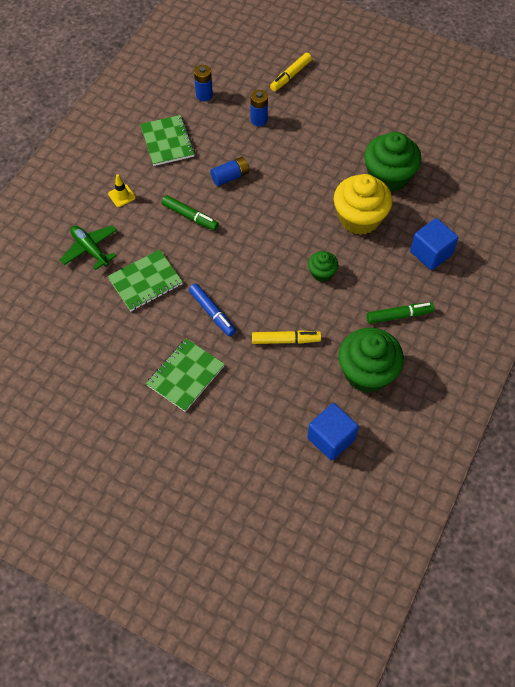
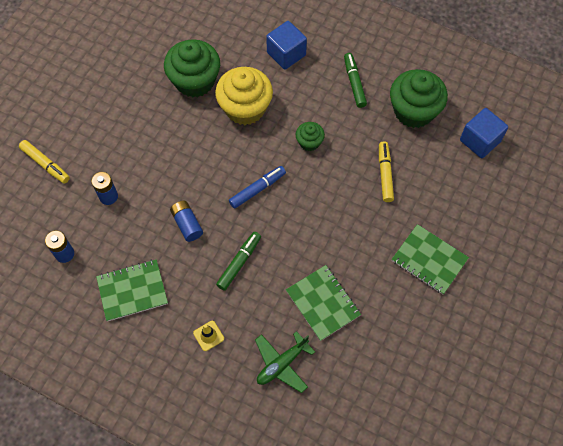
camera: 90 degrees left, 5 degrees up
(212, 313) = (358, 238): blue marker -> blue marker (257, 189)

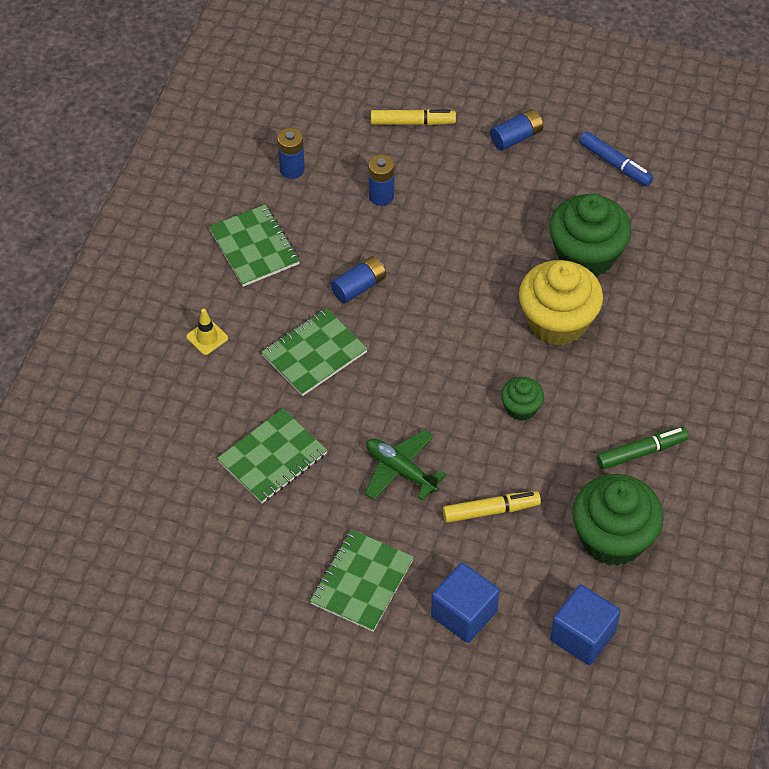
camera: 80 degrees right, 10 degrees down
(45, 164) = (412, 122): yellow marker -> yellow marker turned 120 degrees counterclockwise
(81, 102) = (516, 137): none -> blue battery
(239, 263) = (314, 354): green marker -> green notebook
(257, 189) = (429, 357): blue marker -> blue marker (615, 164)
(282, 364) = (180, 423): green plane -> green plane (400, 470)
(286, 54) = (667, 357): blue cube -> blue cube (464, 614)

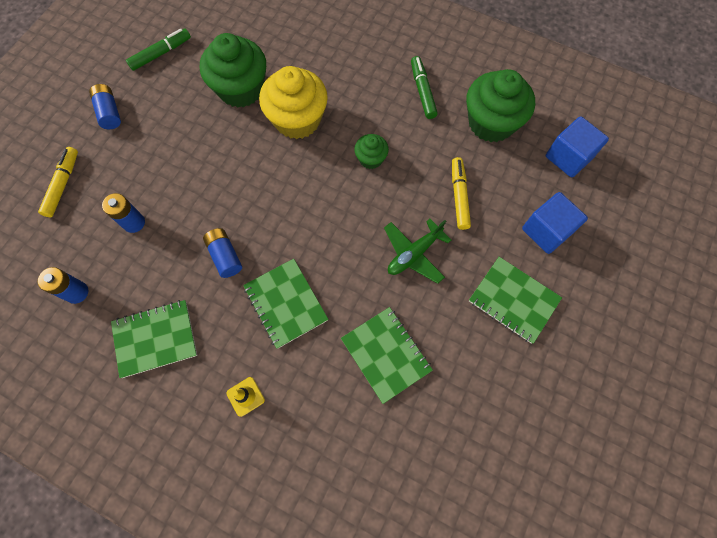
camera: 80 degrees left, 15 degrees up
(615, 164) = (161, 53): blue marker -> green marker

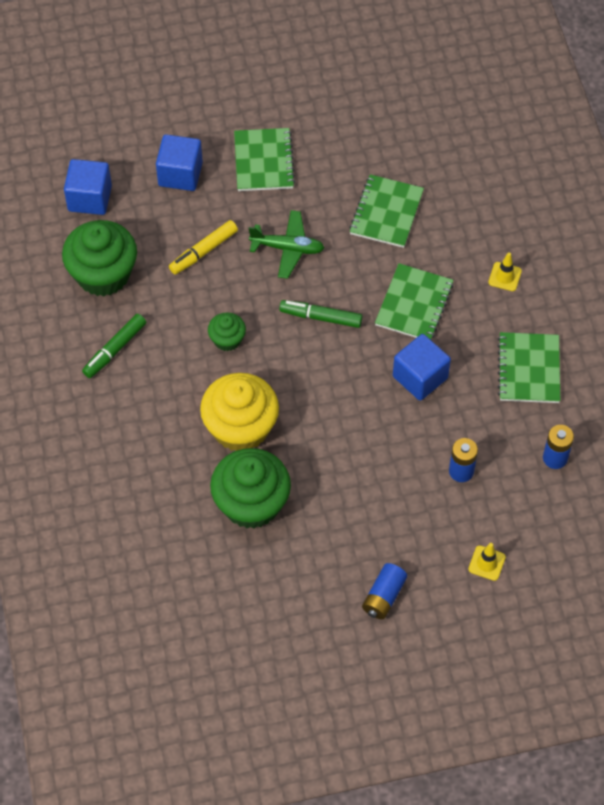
camera: 130 degrees left, 10 degrees down
(63, 185) = (486, 563): yellow marker -> yellow traffic cone
(155, 339) = (528, 369): green notebook -> green notebook turned 60 degrees clockwise
(161, 53) = (277, 614): green marker -> green marker (320, 317)
(225, 256) = (420, 377): blue battery -> blue cube

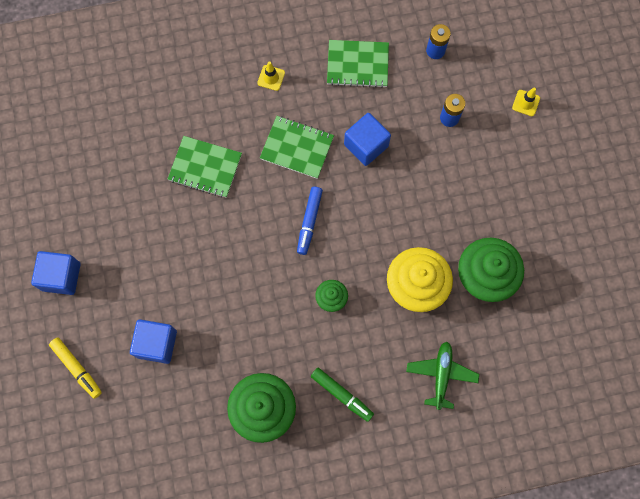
camera: 90 degrees left, 15 degrees up
(90, 198) = (180, 426): blue cube -> blue cube (61, 276)
(203, 251) = (241, 321): yellow marker -> yellow marker (77, 368)
(263, 161) = (146, 270): green notebook -> none
(287, 248) = (239, 249): green plane -> green plane (441, 375)
(320, 317) = (309, 222): green marker -> blue marker
(384, 596) = (558, 177): blue battery -> none

